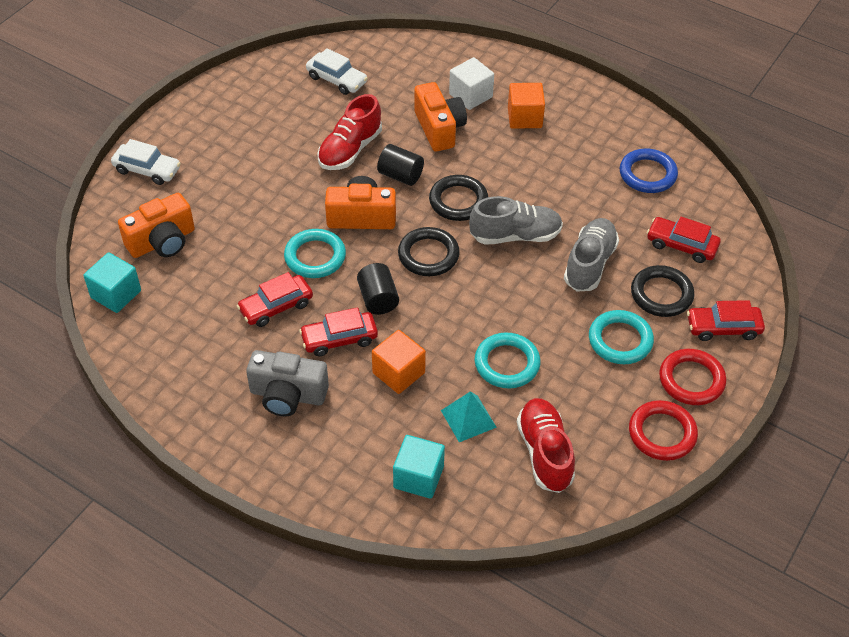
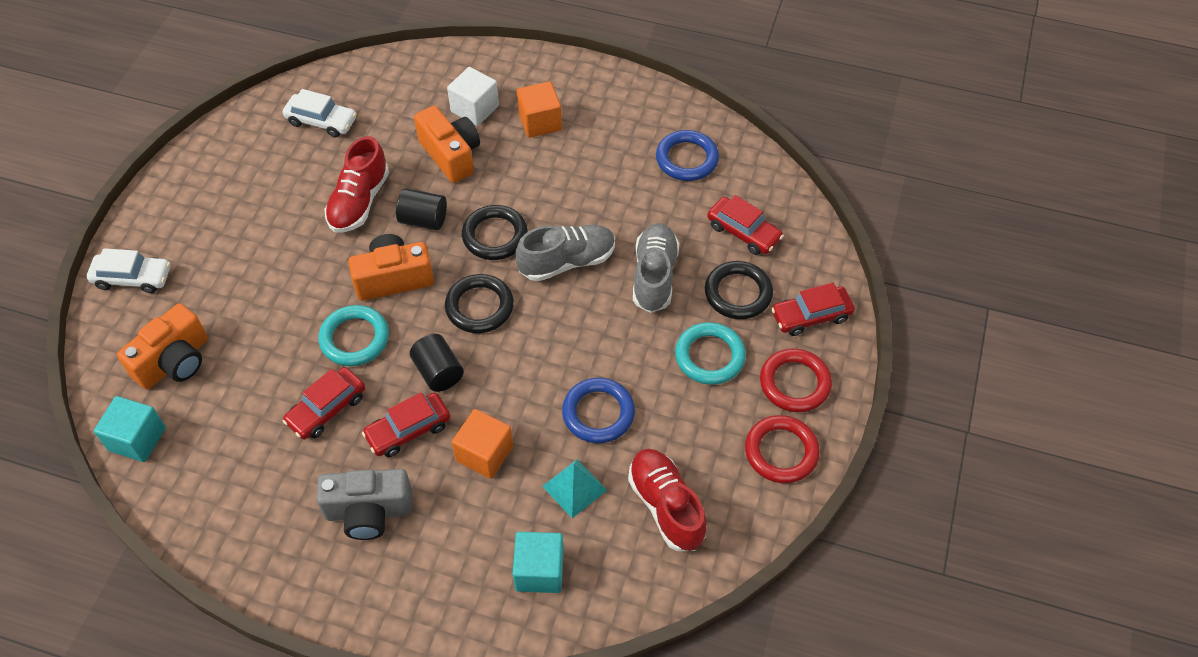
camera: 15 degrees left, 5 degrees up
(507, 363) = (598, 413): turquoise ring -> blue ring
(681, 245) = (743, 232): red car -> red car turned 150 degrees counterclockwise

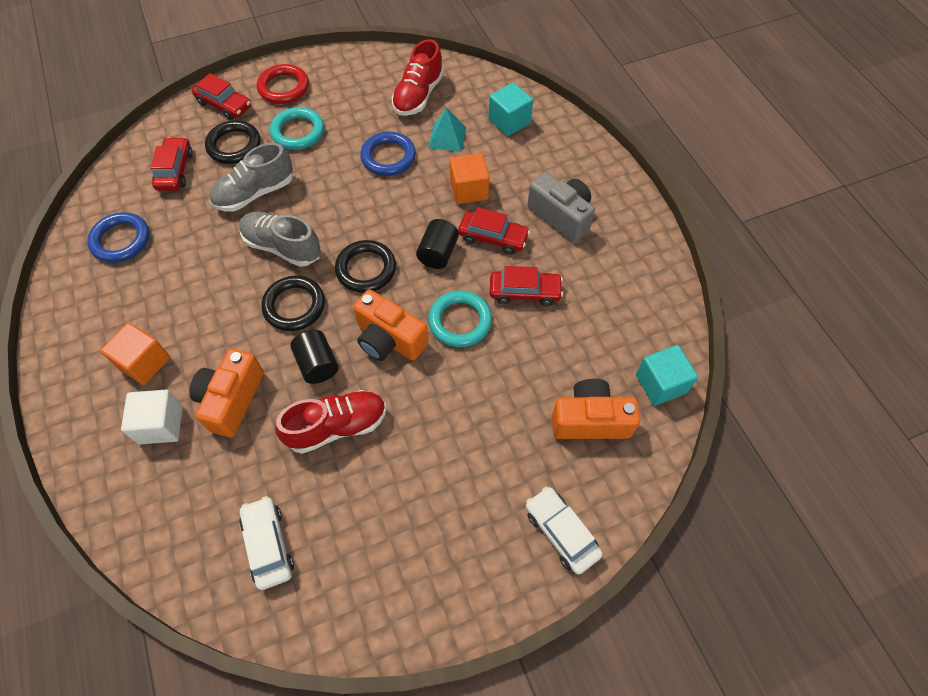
camera: 130 degrees left, 5 degrees up
(781, 452) = (337, 71): red ring -> none

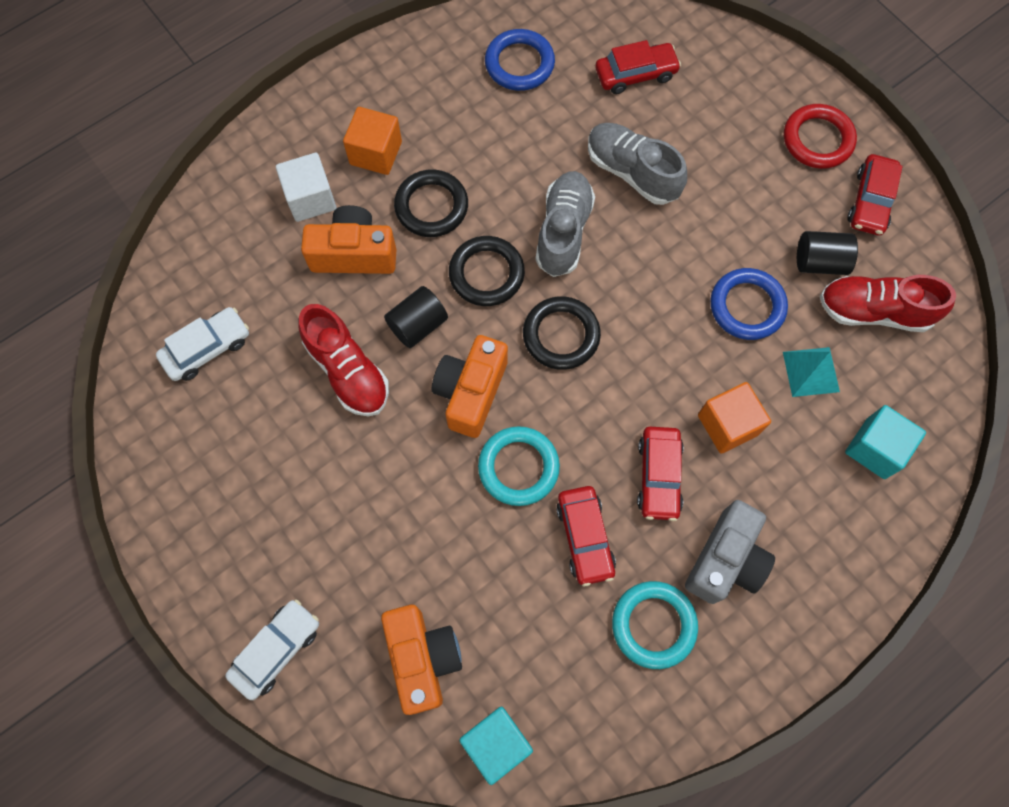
camera: 75 degrees right, 10 degrees up
(224, 105) = (759, 84): red car -> red car (870, 201)
(234, 145) = (697, 121): black ring -> black ring (431, 206)
(298, 132) = (747, 184): turquoise ring -> turquoise ring (653, 625)
(438, 253) = (611, 413): black cylinder -> black cylinder (820, 262)

